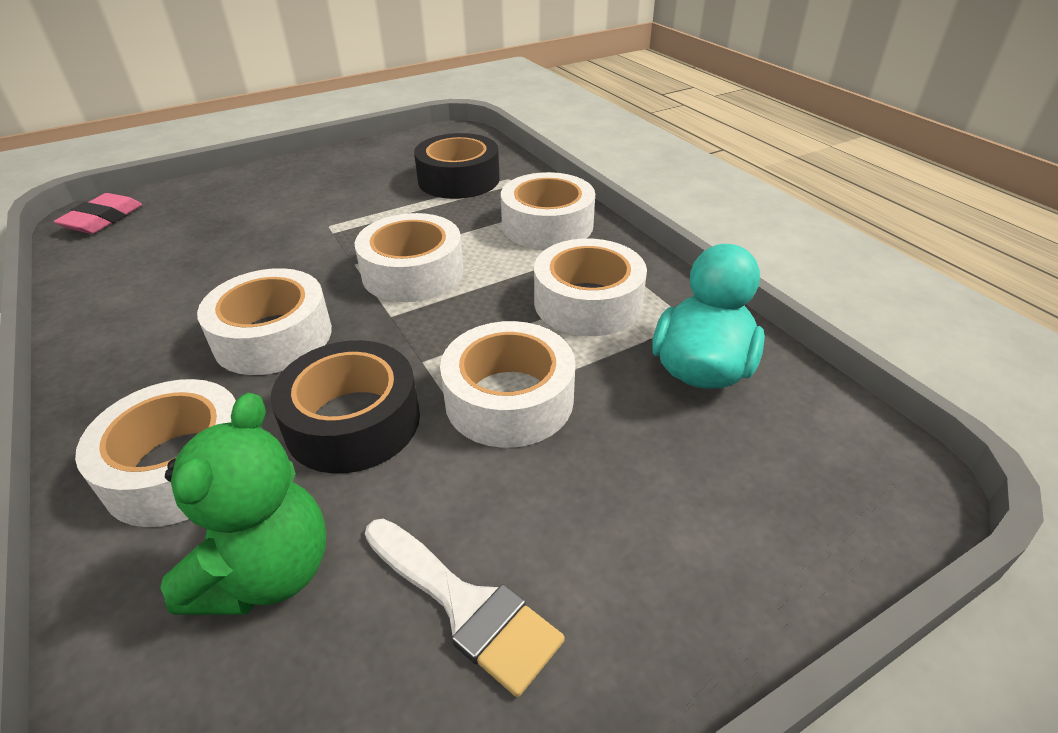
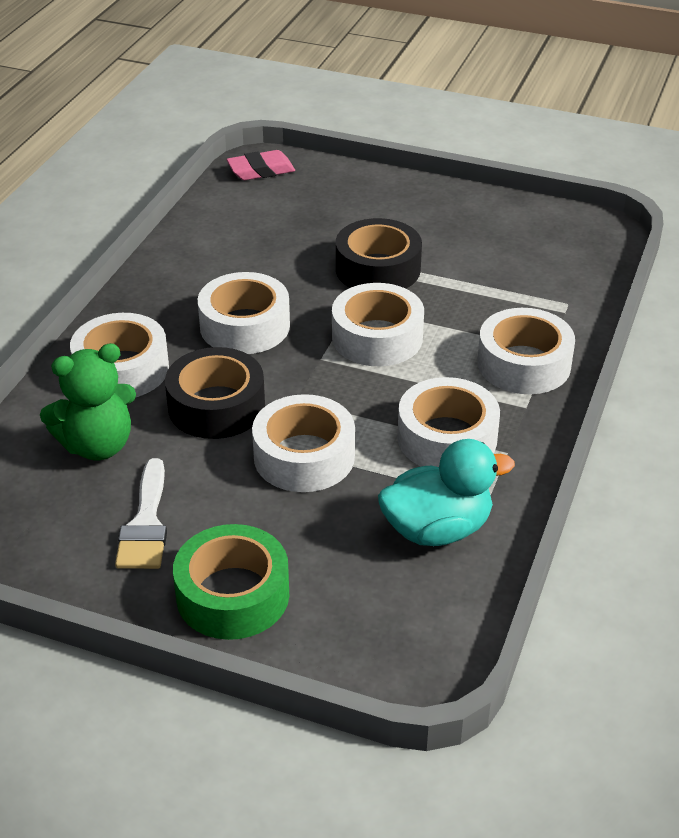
camera: 50 degrees right, 0 degrees up
(458, 179) = (527, 280): black tape -> black tape (378, 269)
(673, 586) = (233, 595): none -> green tape

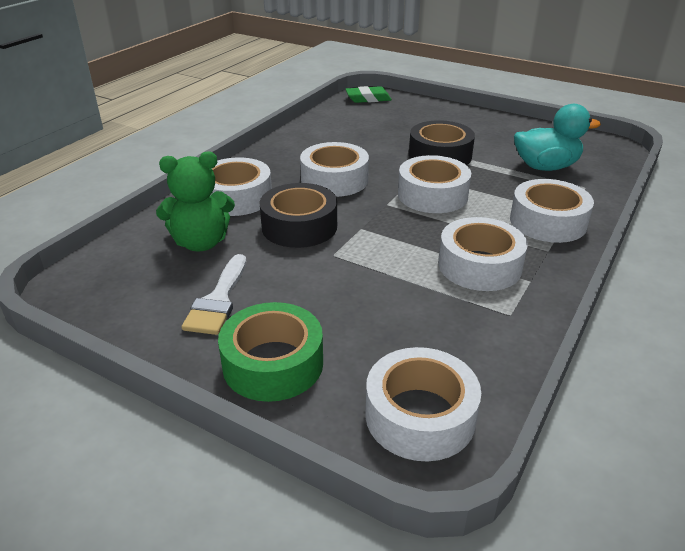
camera: 10 degrees right, 5 degrees down
(261, 170) = (368, 98): pink eraser -> green eraser
(304, 456) = (359, 266): white tape -> white tape (420, 416)
(437, 529) = (463, 332): turquoise duck -> turquoise duck (546, 167)

